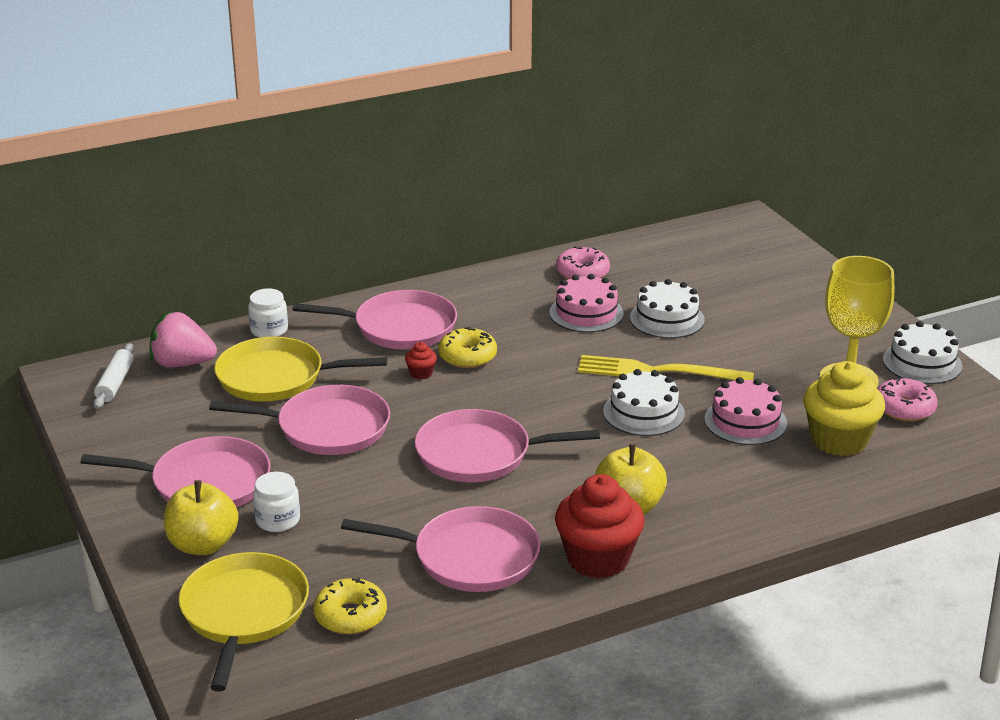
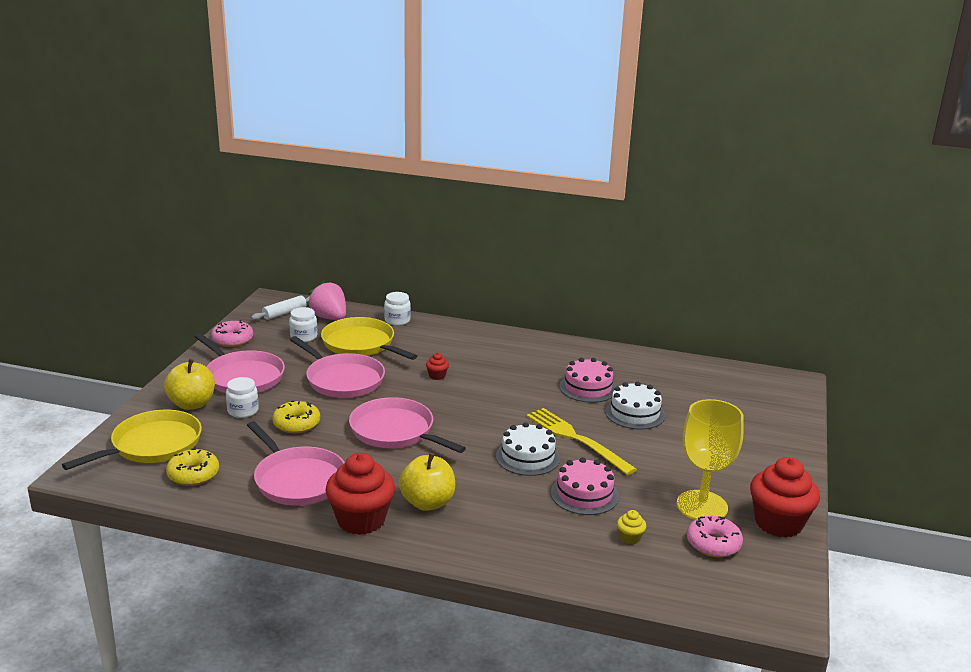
camera: 40 degrees right, 5 degrees down
(192, 401) = (303, 337): none -> white jar
(399, 327) = (466, 348): pink pan -> none
(467, 356) = (477, 379): yellow donut -> yellow donut (296, 424)
(582, 273) = (624, 365): pink donut -> pink donut (232, 340)
(839, 440) = (630, 538): yellow cupcake -> yellow cupcake, size x0.42
(922, 363) = (778, 523): white cake -> red cupcake

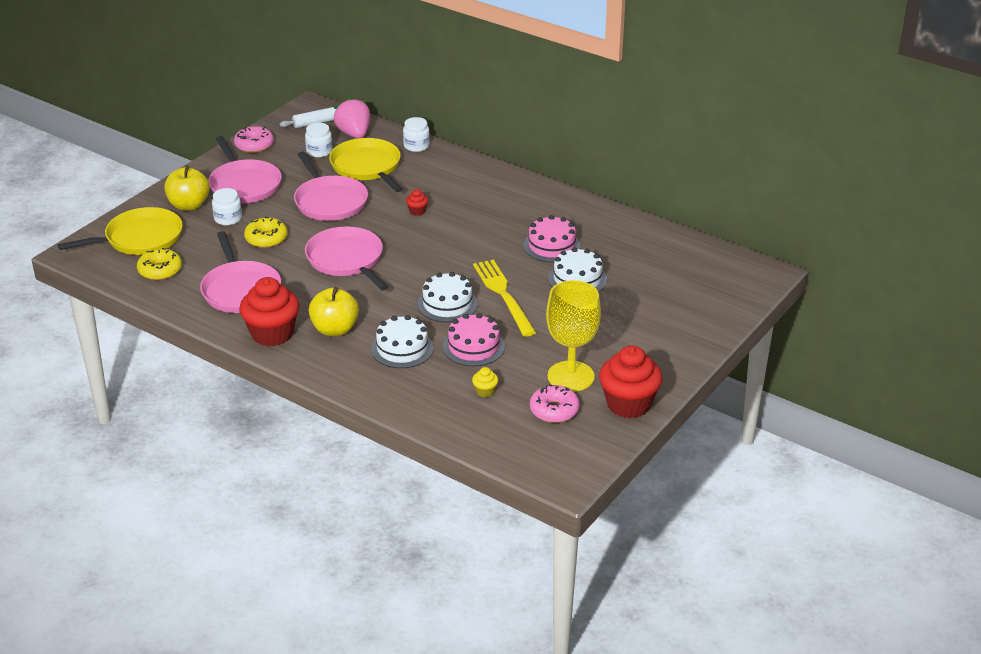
camera: 20 degrees right, 10 degrees up
(513, 510) = (402, 348): none -> white cake

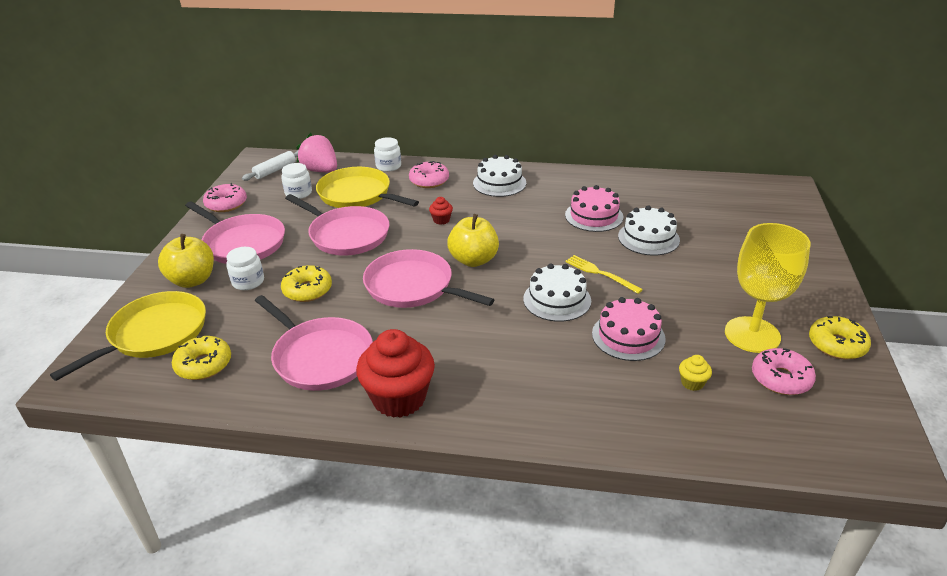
camera: 25 degrees left, 0 degrees up
(335, 329) = (466, 367): yellow apple -> yellow apple (473, 260)
(402, 348) = (559, 364): white cake -> white cake (499, 183)
(439, 171) = (429, 181): none -> pink donut
(503, 295) = (600, 273): yellow fork -> yellow fork, size x0.60
(628, 404) = (836, 345): red cupcake -> yellow donut

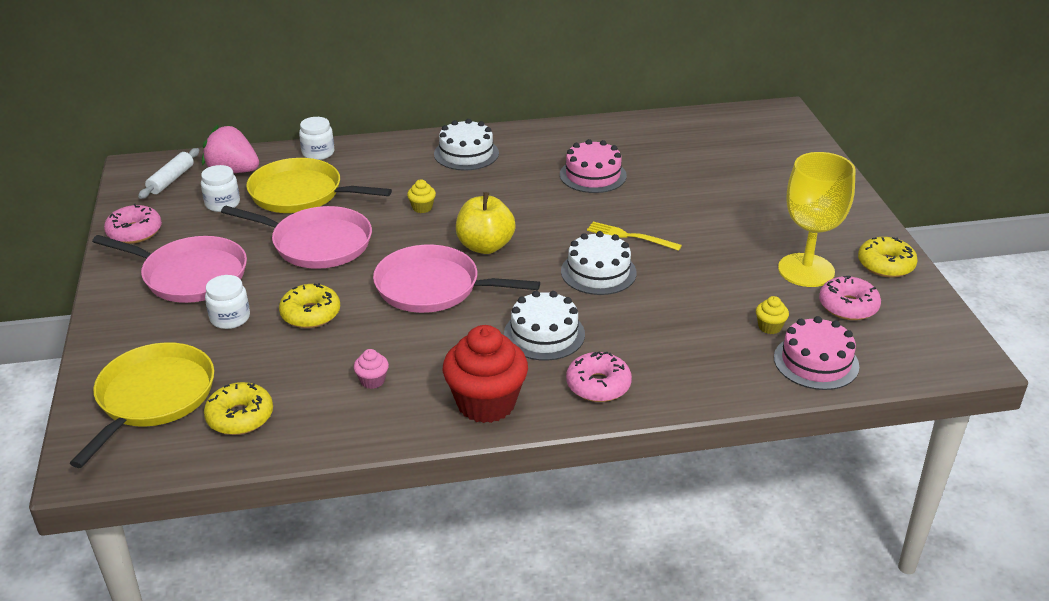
camera: 20 degrees left, 0 degrees up
(192, 280) = (157, 329): yellow apple -> none
(320, 357) = (372, 381): pink pan -> pink cupcake
(429, 181) = (380, 163): pink donut -> pink donut (598, 385)
(441, 220) = (422, 207): red cupcake -> yellow cupcake
(628, 336) = (688, 295): pink cake -> pink cake (816, 362)
(648, 238) = (662, 190): white cake -> white cake (544, 334)

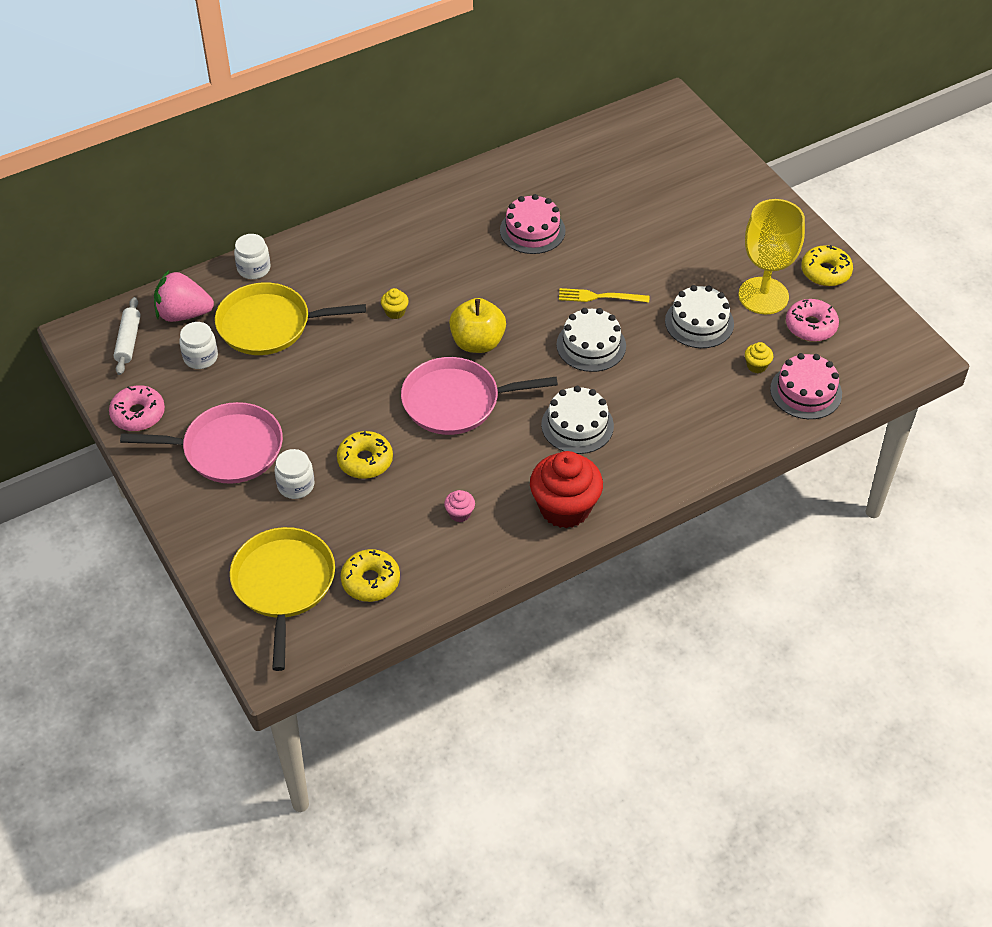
camera: 20 degrees left, 15 degrees up
(317, 243) = (322, 381): pink pan -> none
(466, 153) = (399, 233): white cake -> white cake (699, 322)
(598, 385) = (645, 464): pink donut -> none

